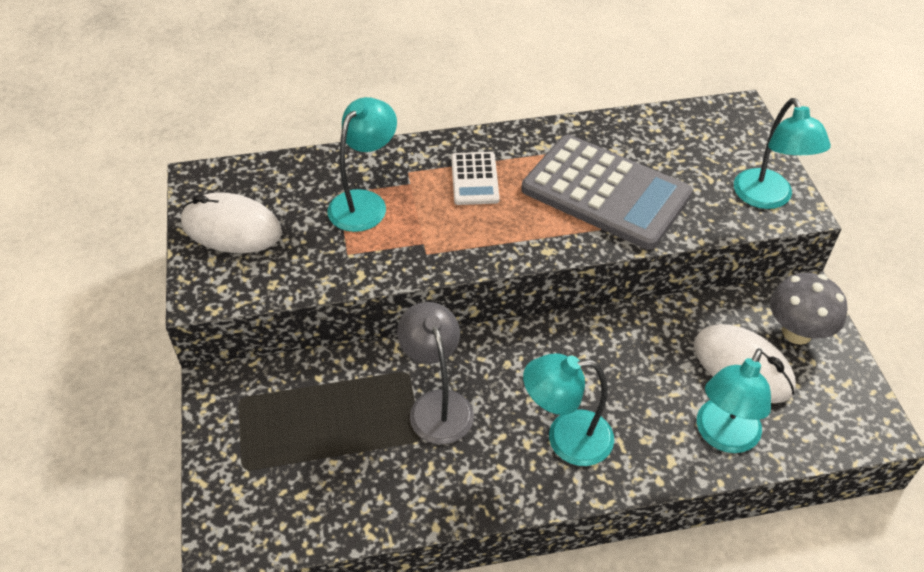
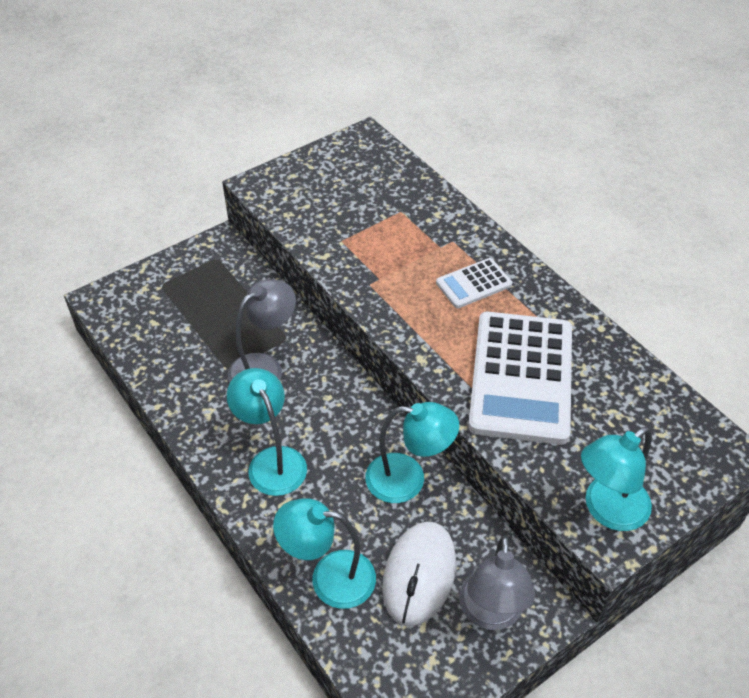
camera: 65 degrees right, 0 degrees up
(231, 228) = (328, 172): white mouse -> none
(365, 203) = (400, 229): turquoise lamp -> turquoise lamp (408, 479)
(605, 192) = (521, 377): grey calculator -> white calculator
(797, 332) = (490, 614): grey mushroom -> grey lamp

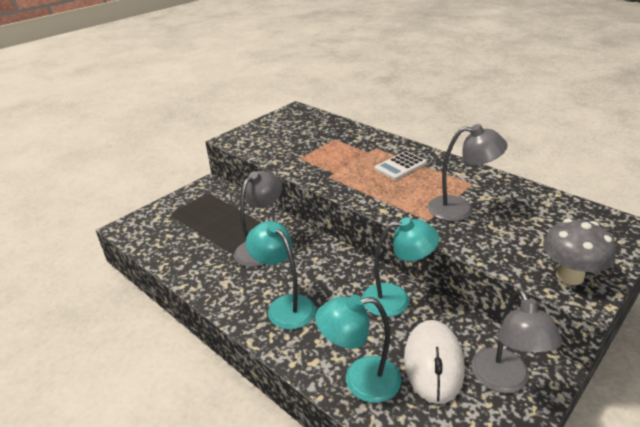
camera: 10 degrees left, 15 degrees down
(521, 377) = (460, 209): white calculator -> grey lamp
(607, 510) = (569, 276): turquoise lamp -> grey mushroom

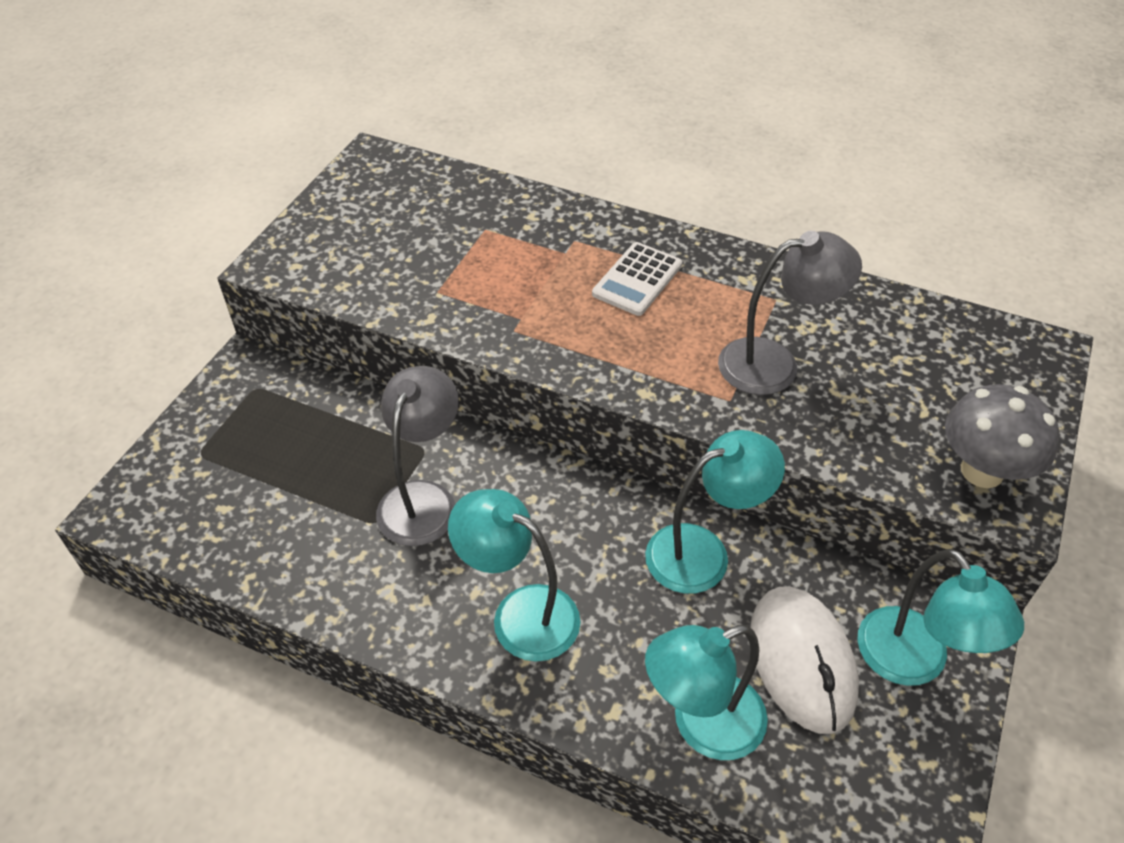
camera: 20 degrees left, 15 degrees up
(504, 381) = (913, 663): grey lamp -> turquoise lamp

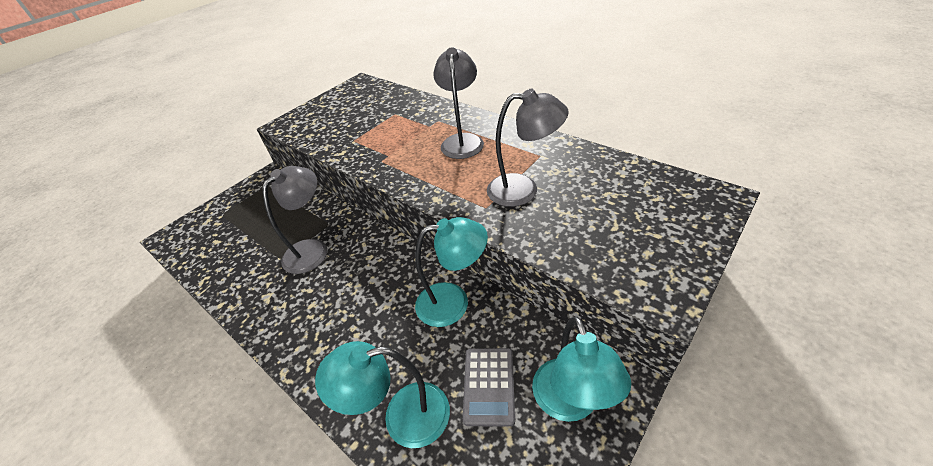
camera: 20 degrees right, 5 degrees down
(520, 613) = (329, 321): turquoise lamp -> none
(637, 280) = (462, 141): white calculator -> grey lamp
(802, 661) = (489, 386): white mouse -> grey calculator
(982, 471) = (645, 270): grey mushroom -> none

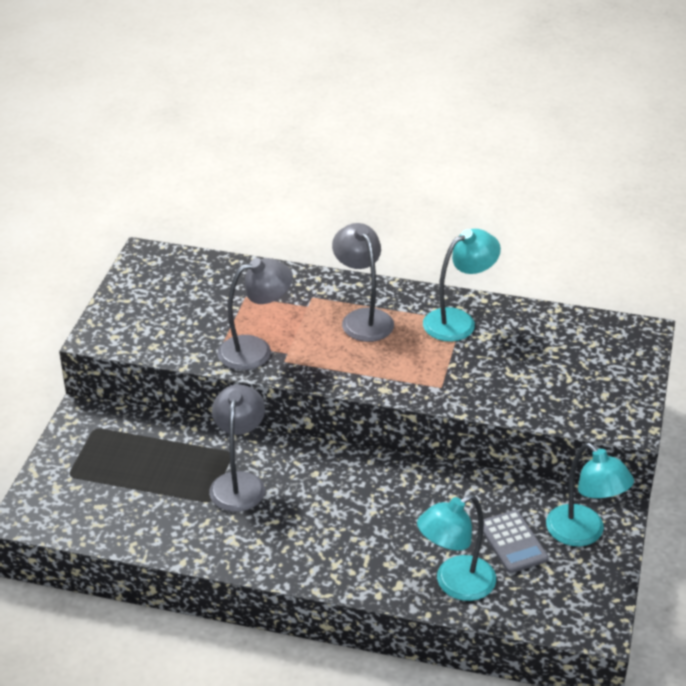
camera: 30 degrees left, 5 degrees down
(453, 302) = (438, 490): turquoise lamp -> turquoise lamp (458, 321)
(523, 189) = (467, 361): grey lamp -> grey lamp (256, 350)

